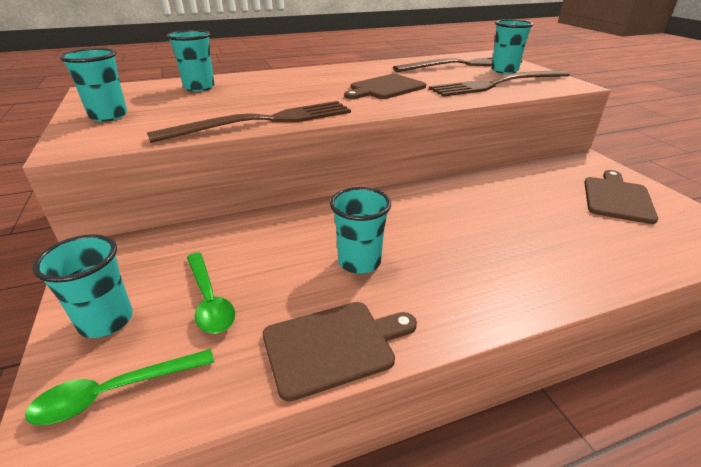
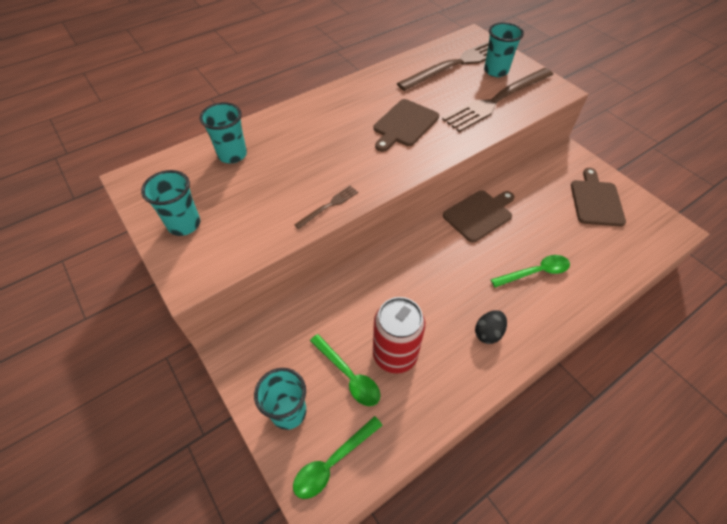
camera: 15 degrees left, 20 degrees up
(264, 121) = (328, 206): brown fork -> brown fork, size x0.44
(282, 291) = (395, 354): none -> red can
(333, 345) = (448, 391): brown cutting board -> brown cutting board (479, 214)
(359, 262) = (435, 314): turquoise cup -> none
(423, 293) = (488, 333): none -> black egg
(514, 247) = (535, 272): none -> green spoon

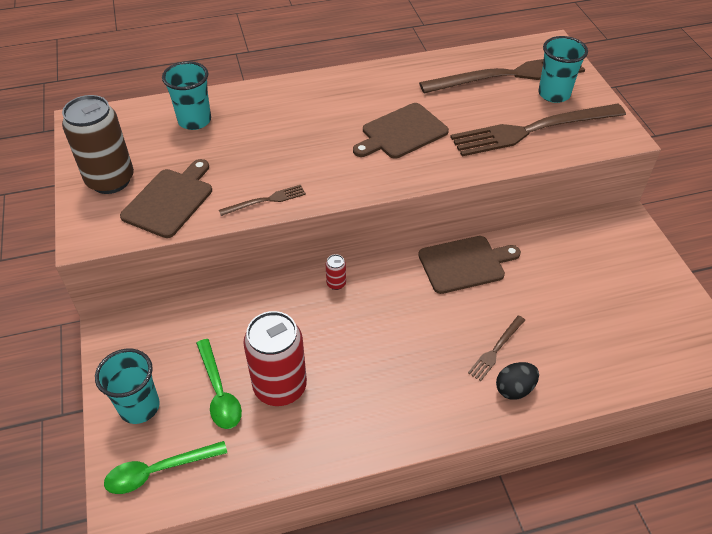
camera: 20 degrees right, 5 degrees down
(184, 224) = (110, 180): turquoise cup -> brown can
(394, 257) = (336, 283): none -> red can
(488, 333) = (399, 398): black egg -> black egg (514, 389)
(535, 272) = (496, 349): green spoon -> brown fork
(596, 200) = (628, 288): brown cutting board -> brown cutting board (170, 200)

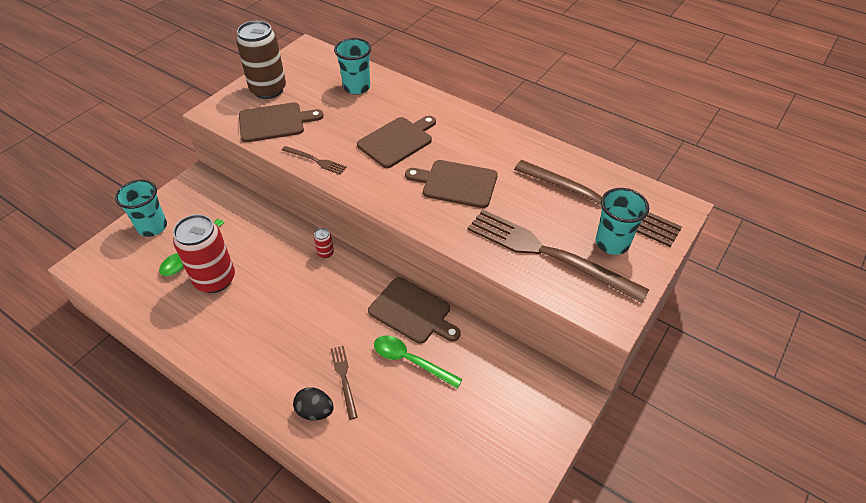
camera: 50 degrees right, 0 degrees up
(158, 471) = (114, 264): green spoon -> green spoon (410, 361)
(305, 136) = (397, 141): none -> brown cutting board
(496, 349) = (344, 378): brown fork -> brown fork turned 75 degrees clockwise

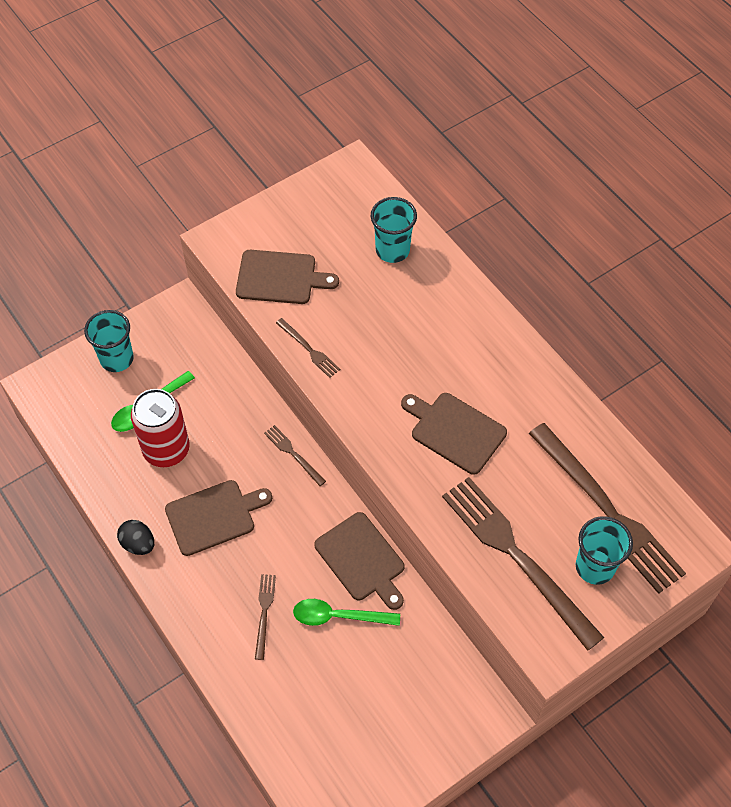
camera: 20 degrees right, 10 degrees up
(268, 90) = (287, 224): brown can -> none
(315, 411) = (225, 638): black egg -> black egg (138, 544)
(325, 253) = (293, 454): red can -> brown fork
(397, 141) = (411, 348): brown cutting board -> brown cutting board (214, 516)
(410, 361) = (338, 616): green spoon -> green spoon turned 45 degrees counterclockwise

